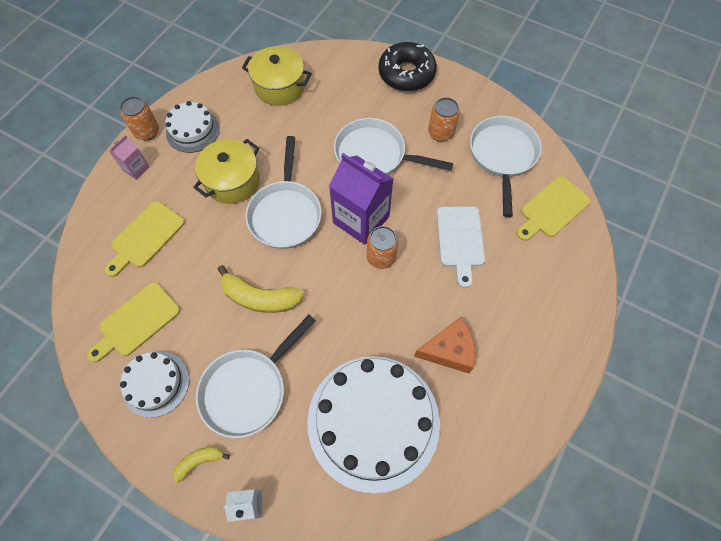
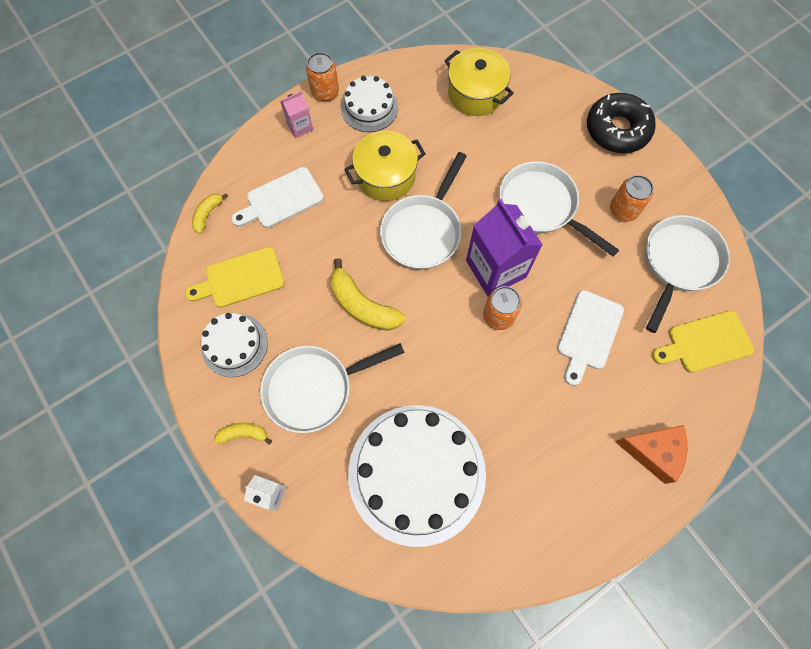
camera: 25 degrees right, 5 degrees up
(80, 277) = (207, 214): none -> yellow banana
(145, 237) = (281, 199): yellow cutting board -> white cutting board
(449, 350) = (522, 440): orange cheese -> orange cheese (653, 452)

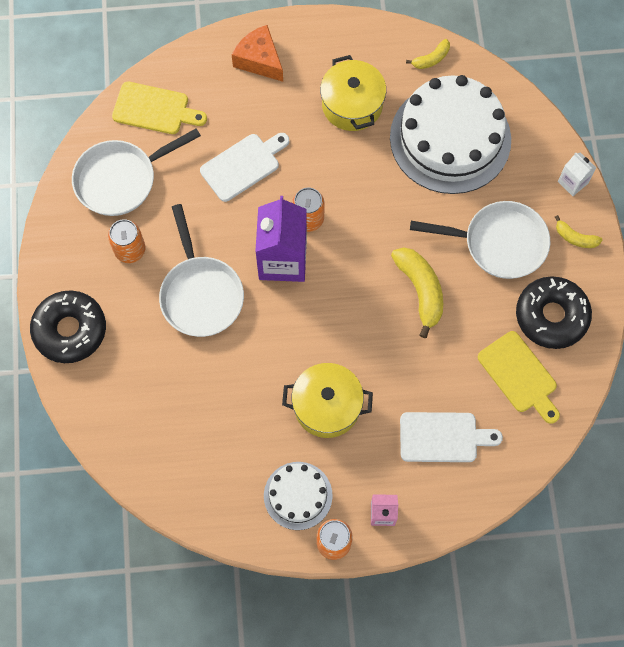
camera: 150 degrees left, 0 degrees up
(207, 214) = (523, 461): yellow banana -> yellow banana (431, 59)
(234, 345) = (551, 316): white cake -> black donut
(240, 278) = (519, 375): yellow cutting board -> yellow cutting board turned 45 degrees clockwise
(423, 231) = (325, 330): white pan -> none
(475, 94) = (178, 450): yellow pot -> yellow pot (352, 105)

